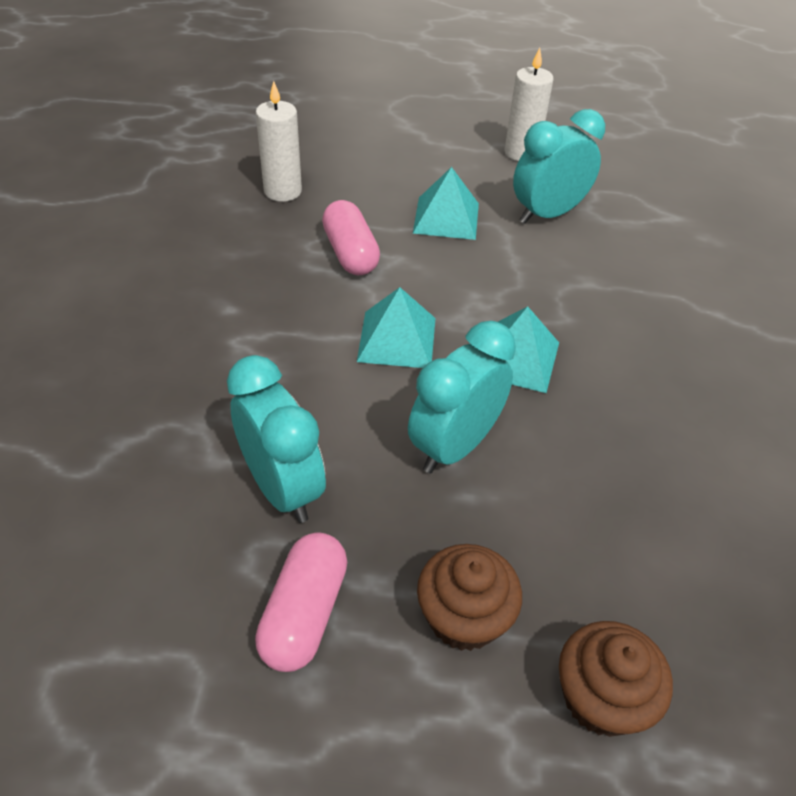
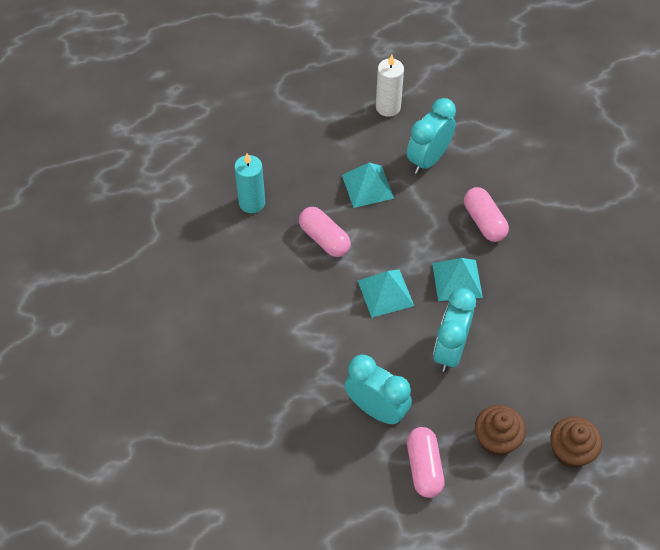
camera: 20 degrees left, 10 degrees up
(283, 191) = (252, 203): white candle -> turquoise candle
(595, 302) = (484, 221): none -> pink capsule

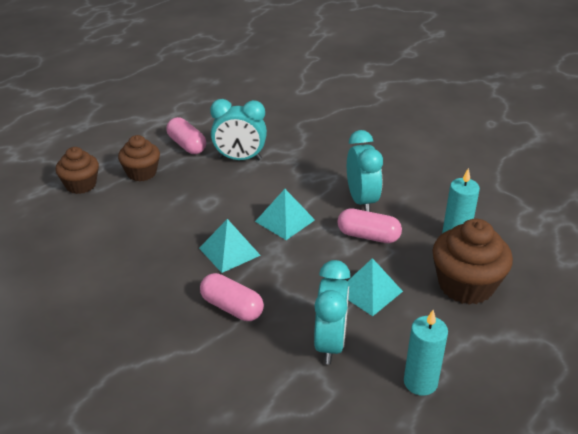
camera: 150 degrees right, 20 degrees down
(289, 157) = (466, 285): none -> brown cupcake
(388, 107) = (420, 382): white candle -> turquoise candle
(450, 350) = (206, 206): turquoise clock -> turquoise clock (361, 201)

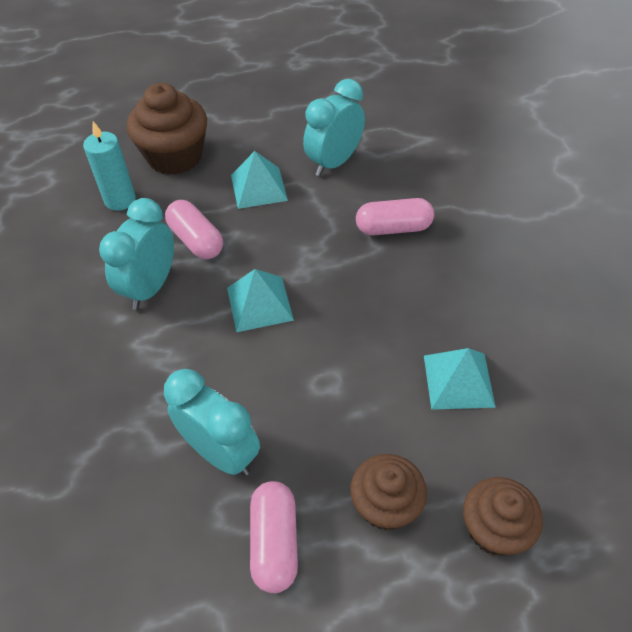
camera: 145 degrees left, 15 degrees up
(229, 251) = (352, 292): turquoise pyramid -> turquoise pyramid (458, 381)
(232, 307) = (393, 228): pink capsule -> pink capsule turned 75 degrees counterclockwise
(420, 382) = (295, 113): turquoise candle -> none

